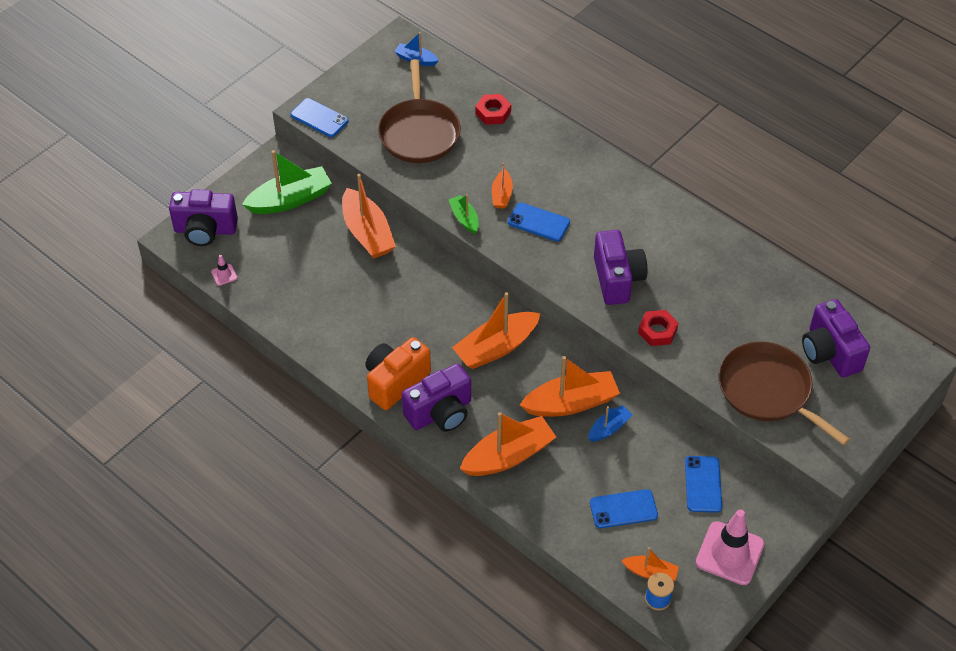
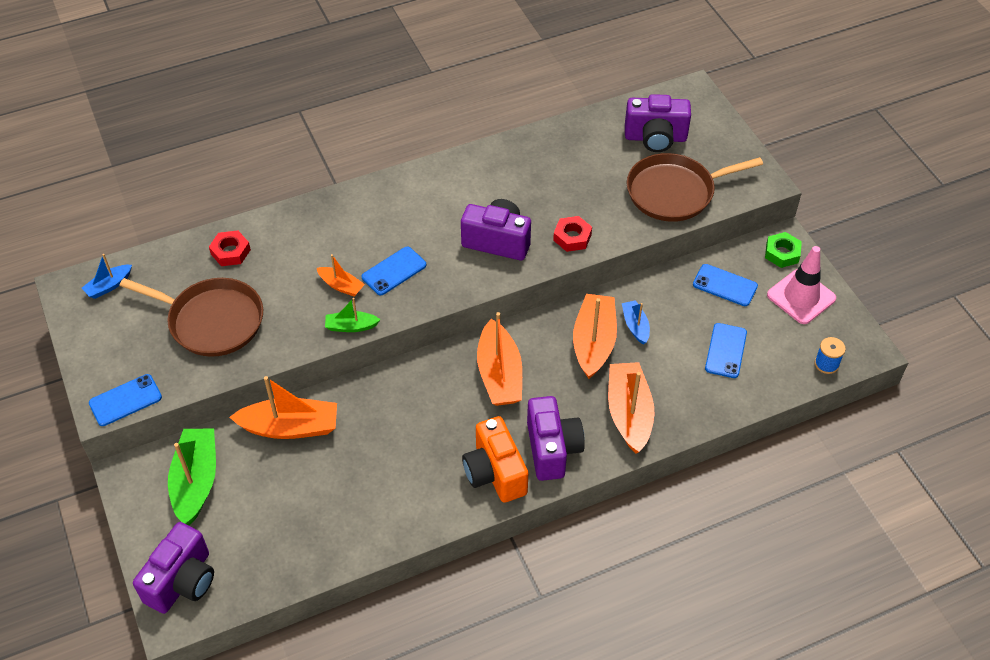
camera: 65 degrees left, 0 degrees up
(224, 275) = (260, 584): pink traffic cone -> none
(650, 572) = (798, 358): orange boat -> none
(776, 521) = (782, 253): none -> green nut

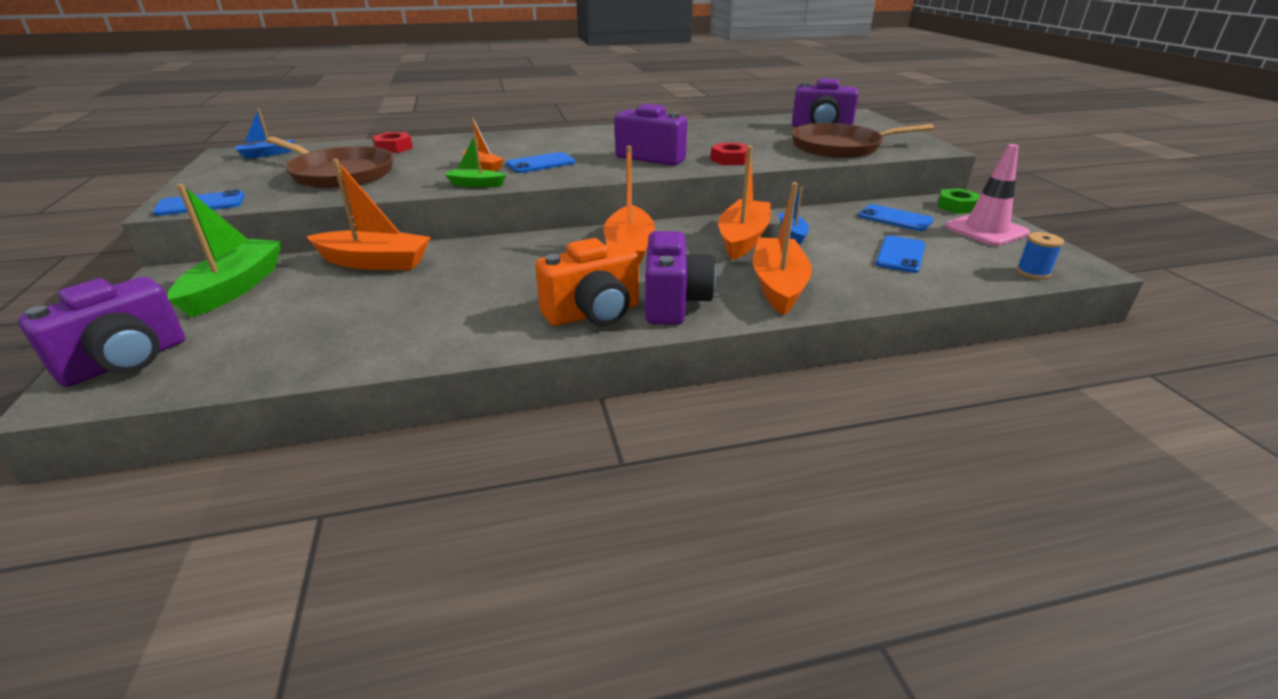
camera: 10 degrees right, 20 degrees down
(495, 473) = (593, 313): orange camera -> orange camera turned 105 degrees counterclockwise

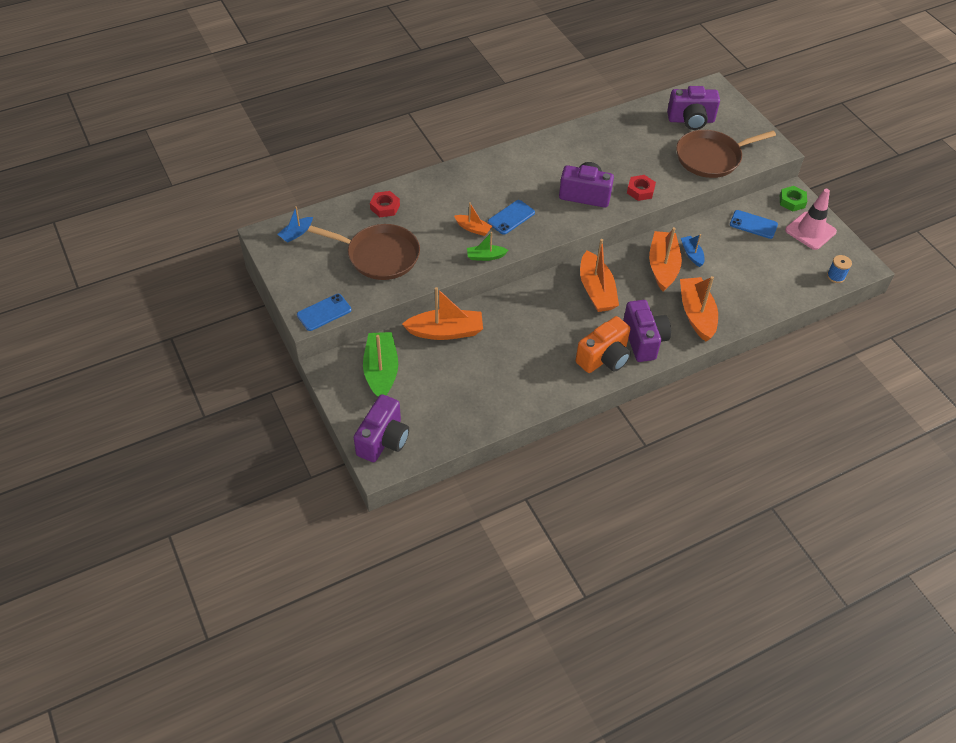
camera: 15 degrees left, 20 degrees up
(900, 255) = (761, 269): blue phone -> none

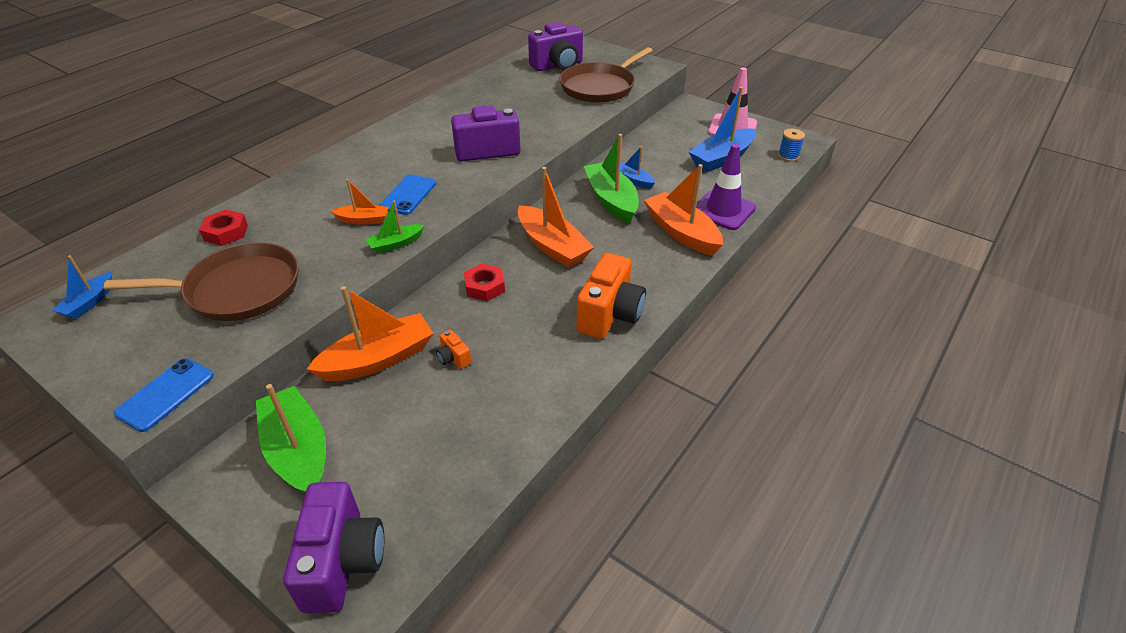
camera: 25 degrees left, 10 degrees down
(490, 349) = (453, 358): none -> orange camera
(640, 191) = (547, 130): red nut -> red nut (484, 287)
(644, 340) = (643, 279): purple camera -> none
(662, 266) = (611, 200): orange boat -> green boat
(742, 307) = (723, 210): none -> purple traffic cone
(753, 224) = (675, 138): blue phone -> none
(778, 259) = (722, 158): none -> blue boat
(792, 201) = (695, 111): green nut -> none

